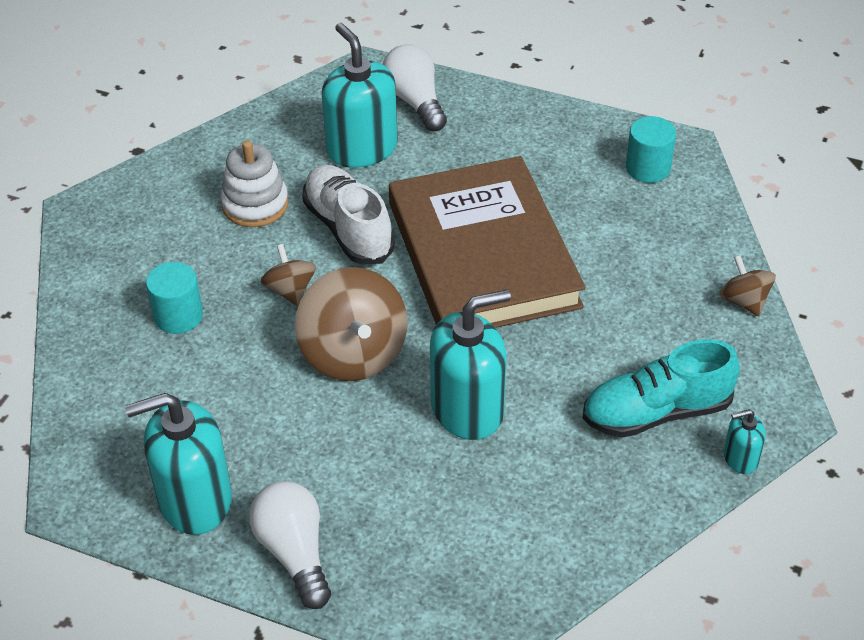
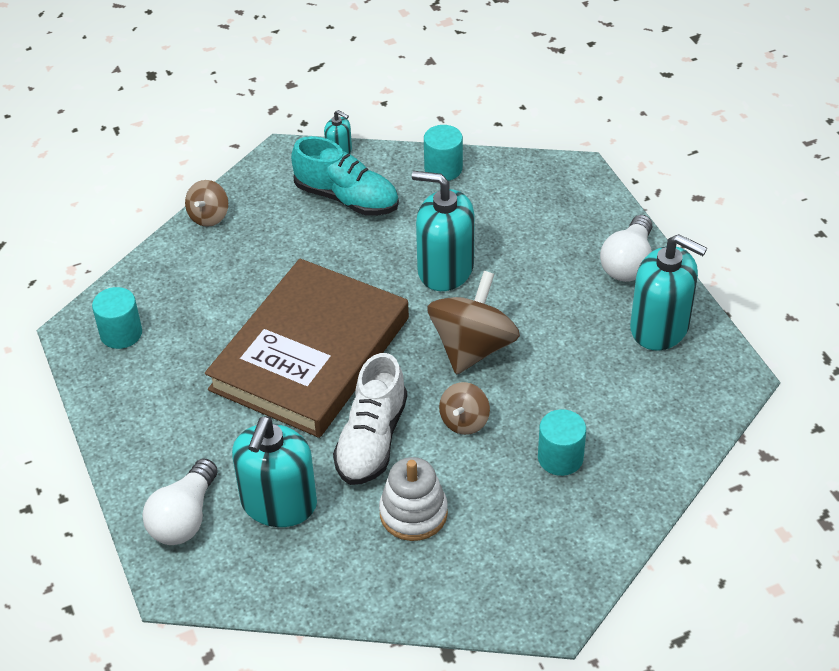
camera: 135 degrees left, 0 degrees up
(613, 522) = (443, 169): none -> turquoise cylinder

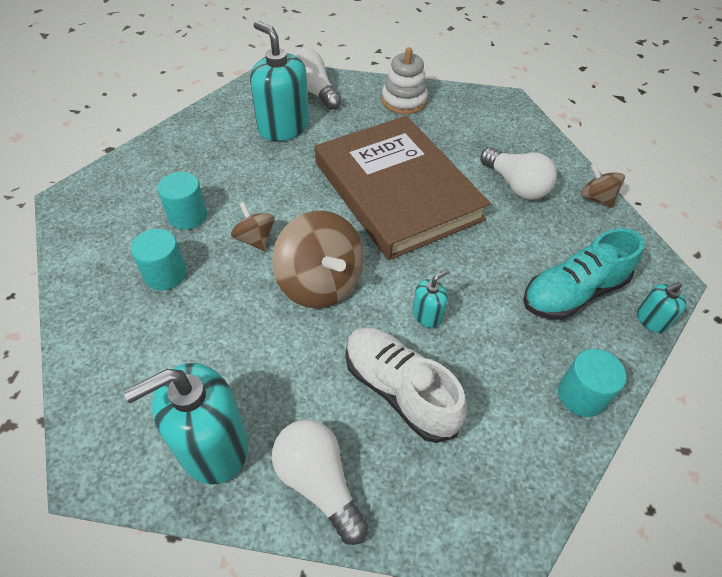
camera: 120 degrees right, 5 degrees up
(121, 333) = (490, 116): turquoise cylinder -> turquoise cylinder (188, 216)
(232, 274) = (515, 185): none -> white light bulb
(371, 440) = (289, 185): white shoe -> white shoe (399, 390)
(413, 513) = (211, 177): white stacking toy -> white stacking toy (404, 101)
(445, 269) = (427, 315): turquoise soap dispenser -> turquoise soap dispenser, size x0.47

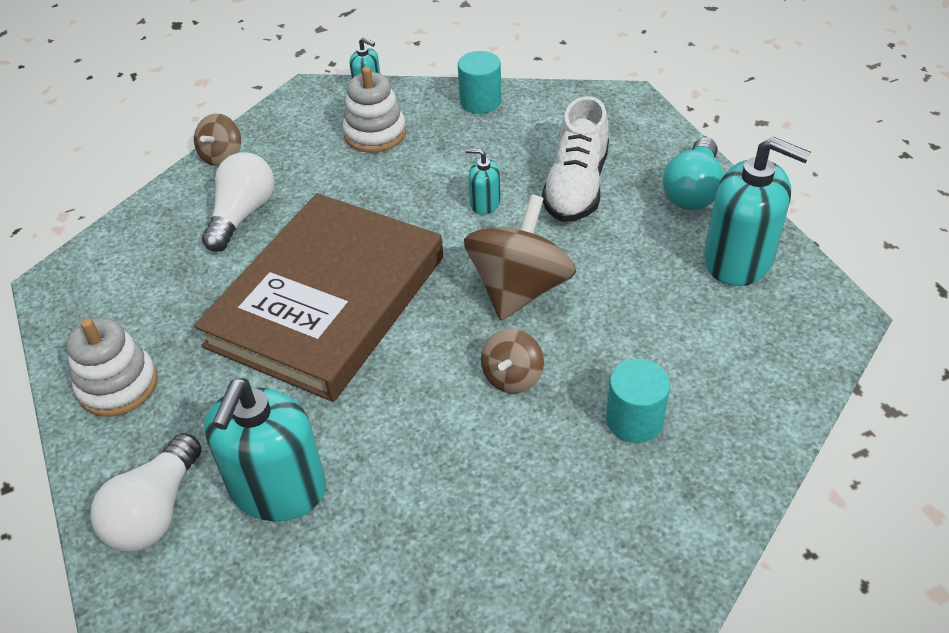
camera: 120 degrees left, 5 degrees down
(188, 216) = (538, 468): turquoise cylinder -> none
(319, 482) = (693, 191): white light bulb -> turquoise light bulb
(573, 293) = (375, 133): turquoise shoe -> white stacking toy

